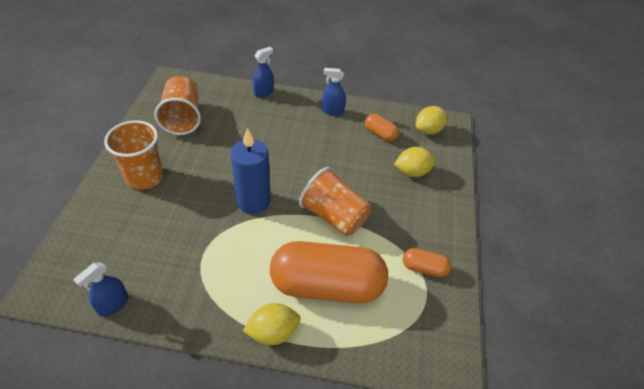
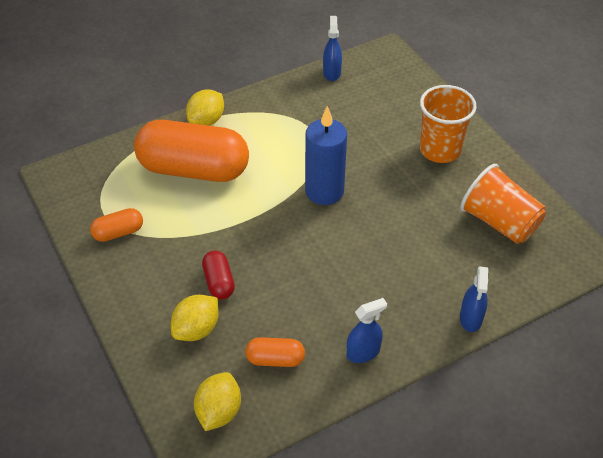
camera: 145 degrees right, 0 degrees up
(327, 285) = (194, 169): orange capsule -> orange capsule turned 45 degrees clockwise
(334, 216) = (238, 225): orange cup -> none
(378, 189) = (219, 282): none -> red capsule

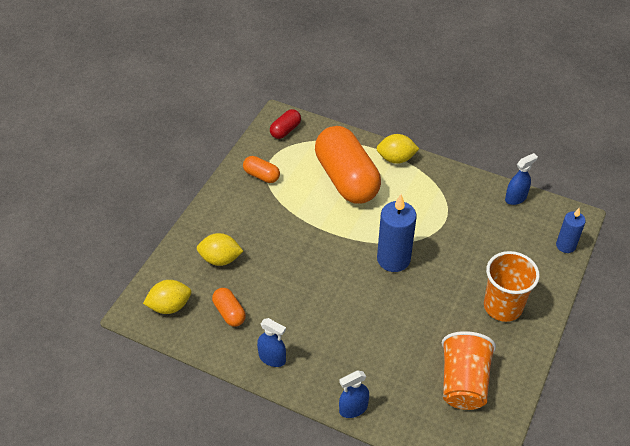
camera: 55 degrees right, 0 degrees up
(219, 282) = (265, 248): red capsule -> red capsule (285, 130)
(410, 75) = (565, 245): none -> blue candle

